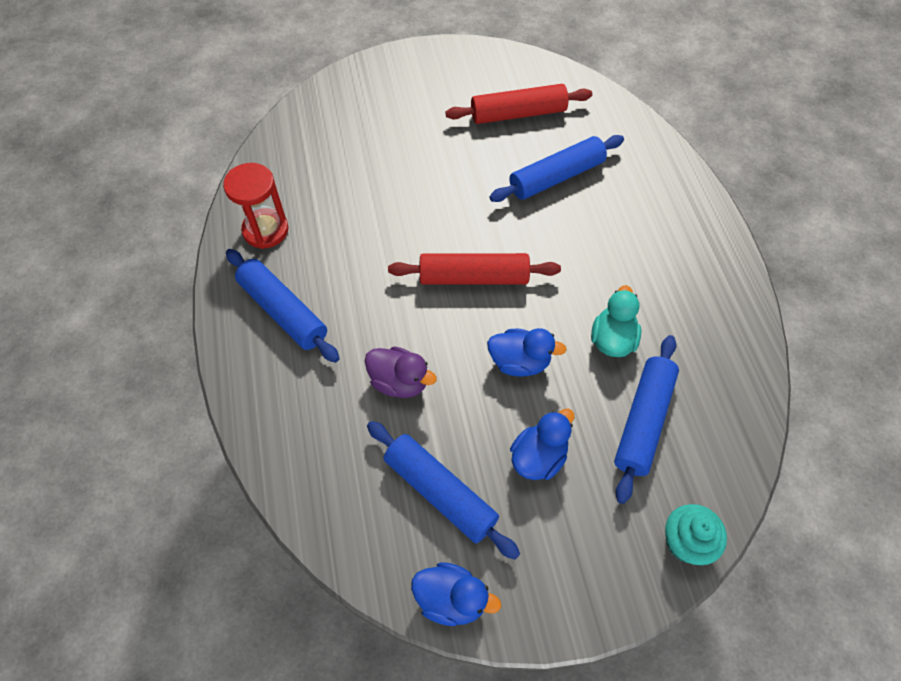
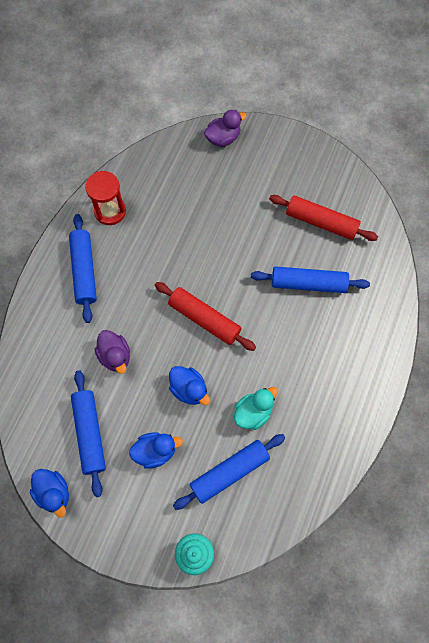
camera: 35 degrees right, 10 degrees up
(343, 91) = (223, 138): none -> purple duck

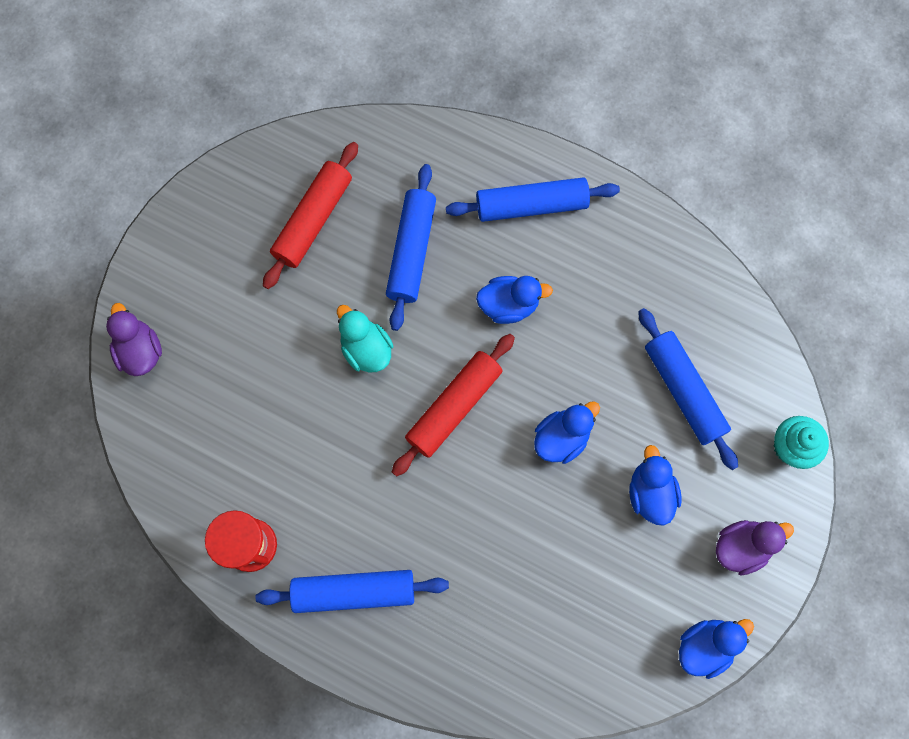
camera: 85 degrees left, 5 degrees up
(90, 433) = (620, 589): blue rolling pin -> blue rolling pin (531, 205)
(115, 356) = (502, 546): purple duck -> purple duck (741, 547)
(253, 412) = (600, 350): turquoise duck -> turquoise duck (366, 349)
(278, 348) = (509, 305): none -> blue duck

